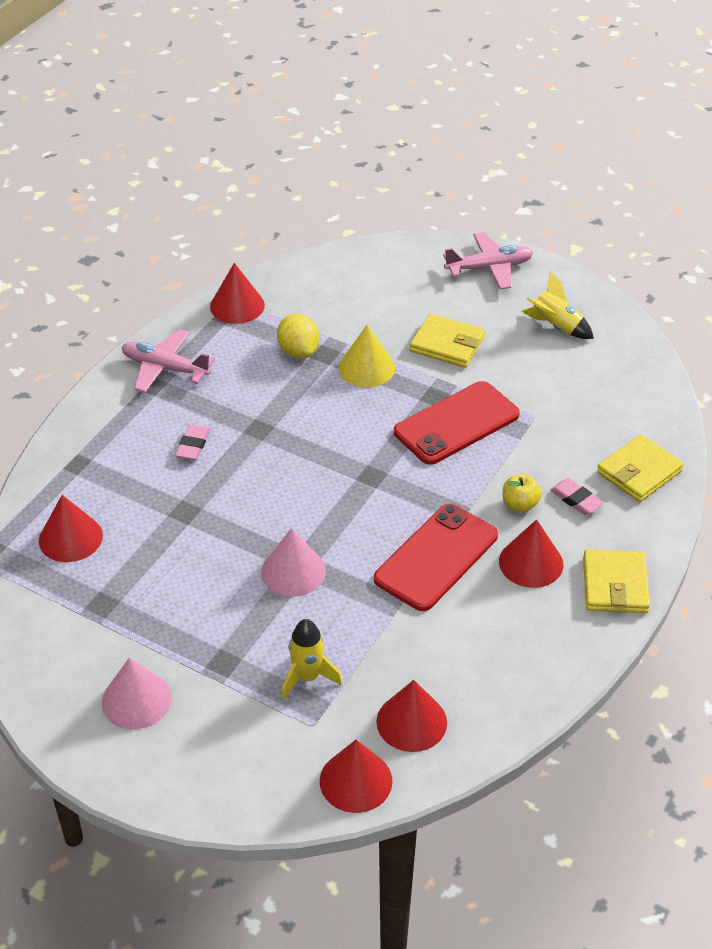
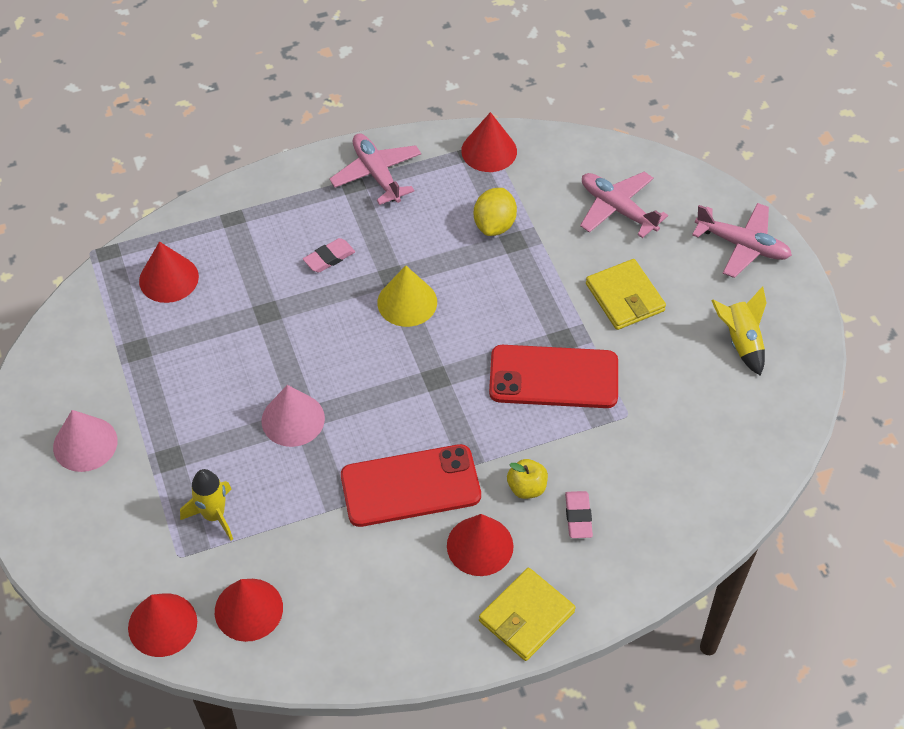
camera: 40 degrees right, 10 degrees up
(366, 368) = (534, 276): yellow cone -> yellow cone (407, 302)
(377, 292) = (617, 209): none -> pink plane
(639, 472) = (661, 530): yellow wallet -> none

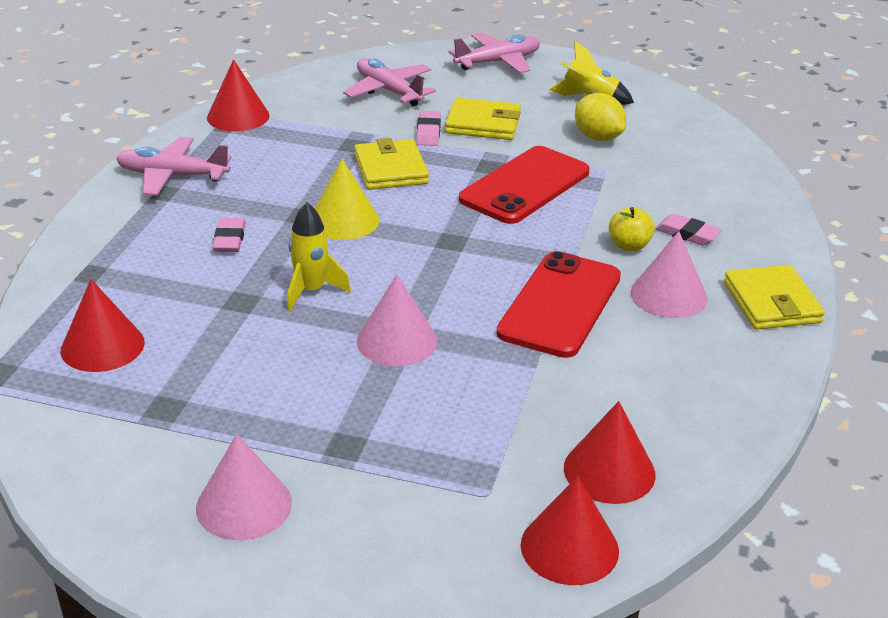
camera: 55 degrees left, 20 degrees down
(214, 515) = (459, 445): yellow rocket -> yellow rocket (311, 291)
(480, 545) = (669, 295): red cone -> pink cone
(494, 225) = (322, 146): yellow lemon -> yellow lemon (598, 137)
(500, 284) = (391, 169): none -> yellow wallet
(577, 272) = (428, 132): none -> pink eraser
(617, 209) = (389, 91): pink plane -> pink plane turned 60 degrees clockwise

